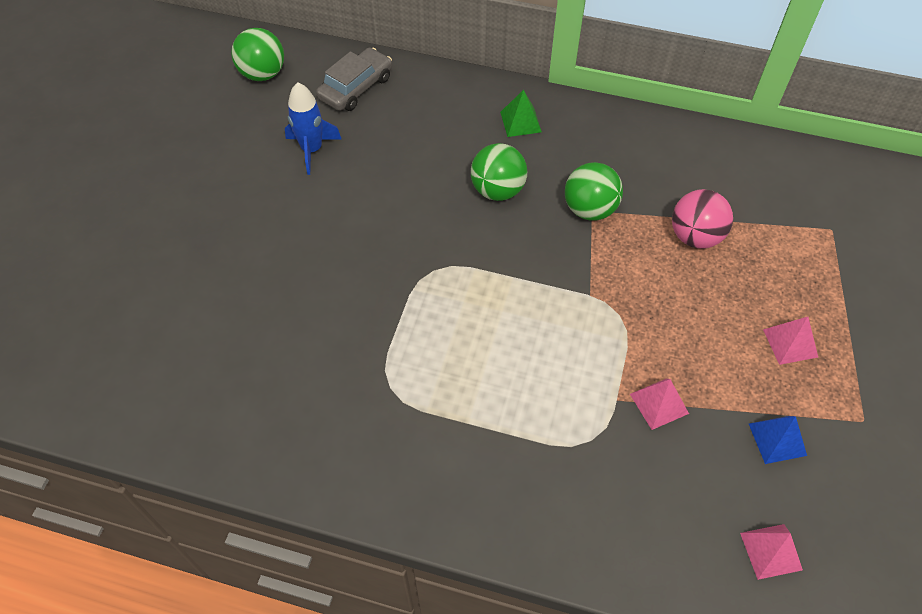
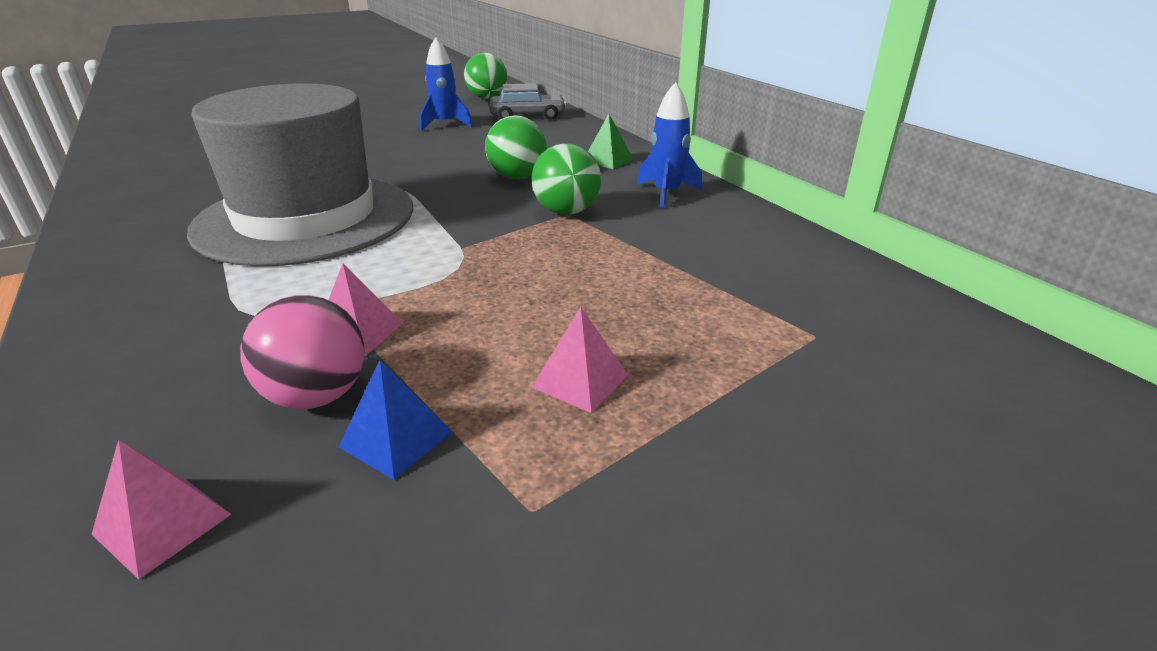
camera: 45 degrees right, 25 degrees down
(448, 348) = (306, 218): none -> grey hat
(614, 142) = (667, 193): none -> blue rocket
(695, 236) = (631, 265): pink ball -> pink ball (317, 396)

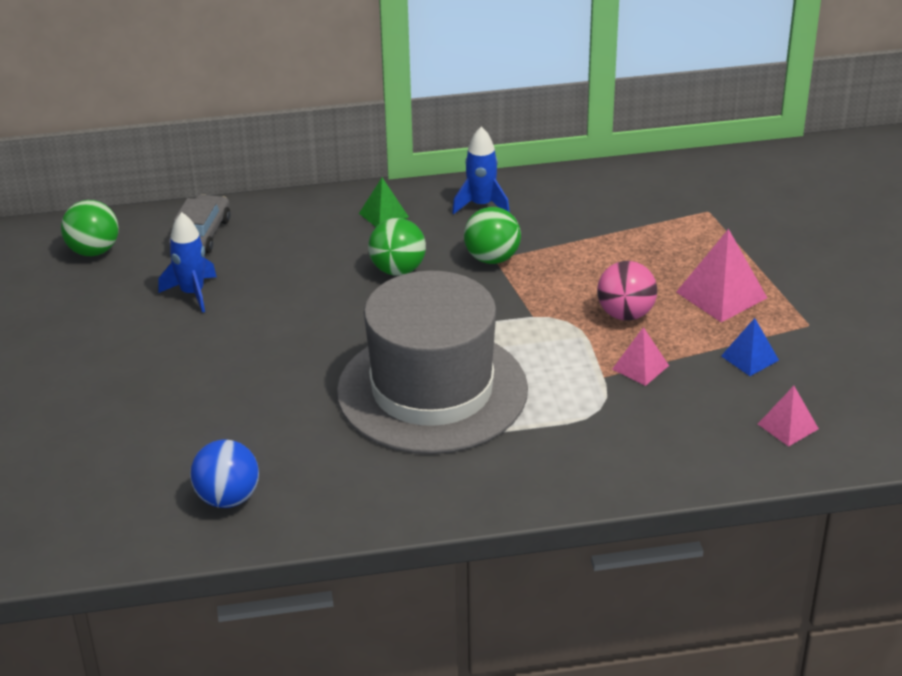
camera: 70 degrees left, 5 degrees up
(155, 170) = (228, 498): none -> blue ball
(317, 396) = (703, 383): pink ball -> pink ball (625, 314)
(580, 381) = (721, 295): pink pyramid -> pink pyramid, size x1.65

